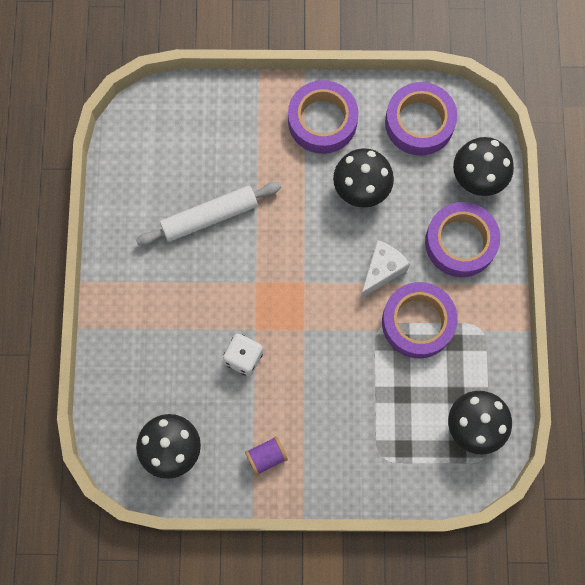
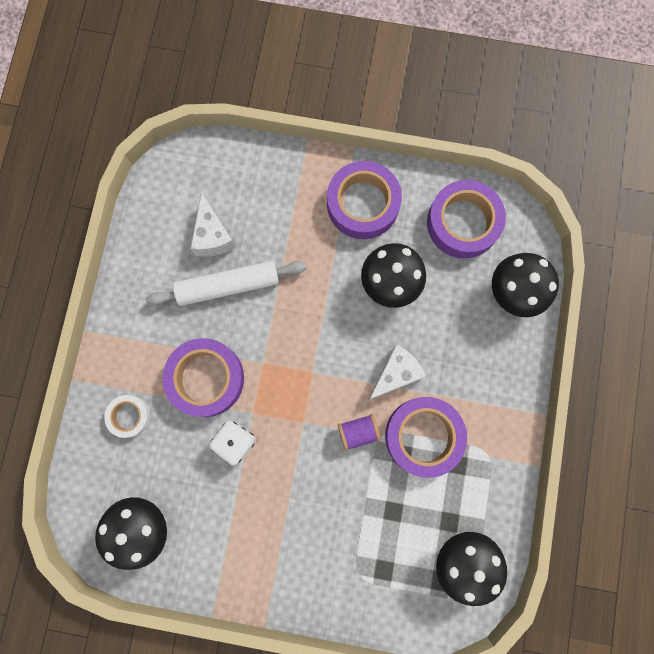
camera: 10 degrees right, 5 degrees up
(139, 352) = (129, 416): none -> white tape
(186, 174) = (213, 236): none -> white cheese
(266, 457) = (239, 553): purple spool -> purple spool (358, 432)
(460, 242) = (483, 358): purple tape -> purple tape (206, 378)

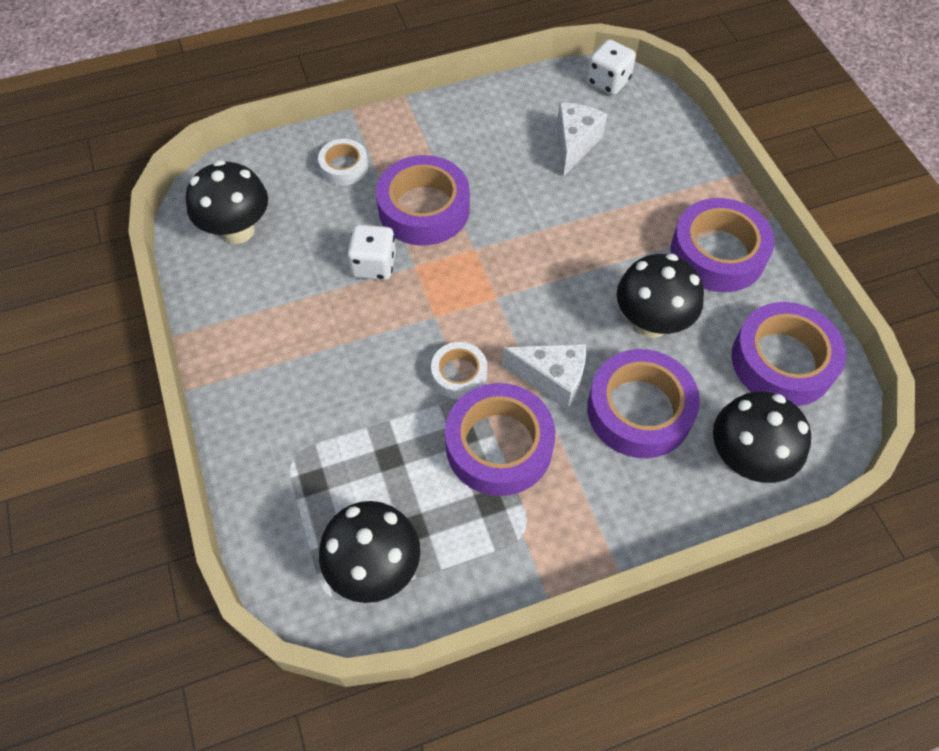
camera: 60 degrees right, 20 degrees down
(168, 173) = (608, 82): none -> white dice
(213, 236) = (574, 144): white cheese -> white cheese turned 150 degrees clockwise
(228, 285) = (534, 181): white rolling pin -> none
(358, 432) = (459, 374): purple spool -> white tape
(447, 333) = (639, 410): none -> purple tape

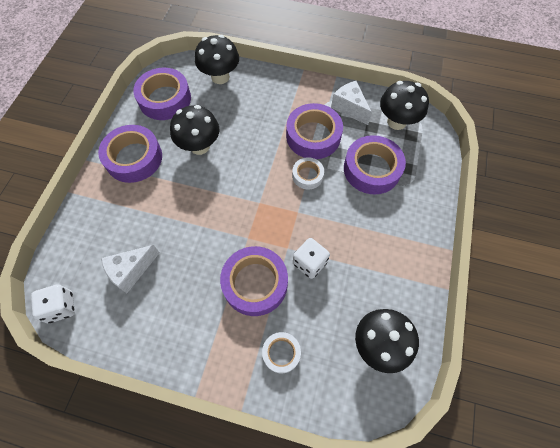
camera: 145 degrees left, 5 degrees up
(552, 379) = (267, 148): white cheese -> white cheese (349, 108)
(639, 410) = (242, 115): purple tape -> purple tape (371, 169)

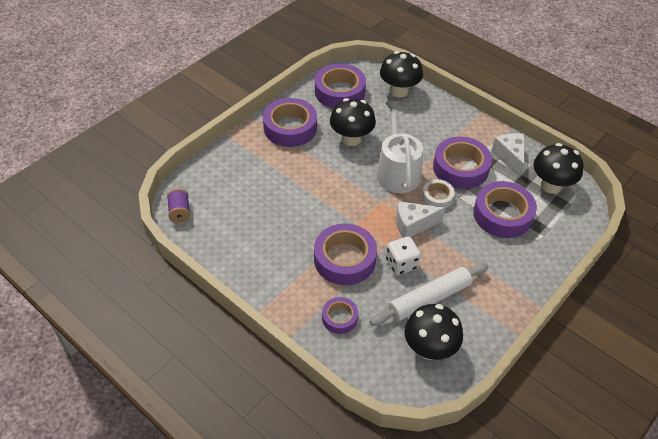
camera: 25 degrees right, 15 degrees down
(61, 307) = (180, 212): white dice -> purple spool
(131, 271) = (246, 209): white cheese -> white cheese (413, 225)
(258, 163) = (397, 171): none -> white watering can
(281, 353) = (339, 318): white tape -> purple tape
(352, 289) = (429, 299): none -> white rolling pin

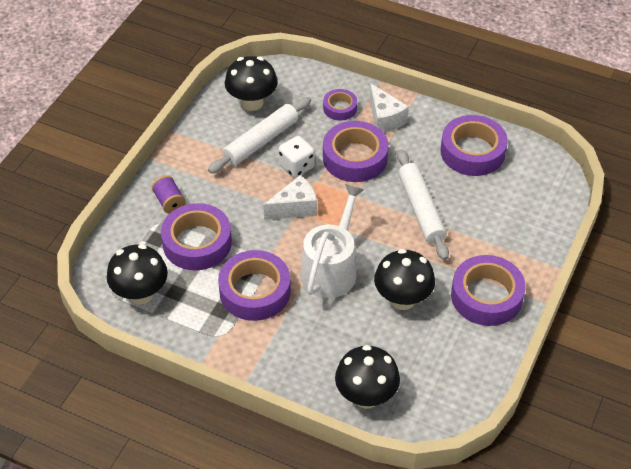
camera: 165 degrees right, 0 degrees up
(180, 212) = (546, 164): purple spool -> purple spool (169, 202)
(307, 199) = (421, 209): none -> white rolling pin
(340, 92) = (449, 372): purple tape -> purple tape (472, 152)
(397, 171) = (331, 268): white watering can -> white watering can turned 135 degrees counterclockwise
(437, 197) = (275, 246): white tape -> none
(509, 158) = (194, 321): white cheese -> white cheese (385, 119)

